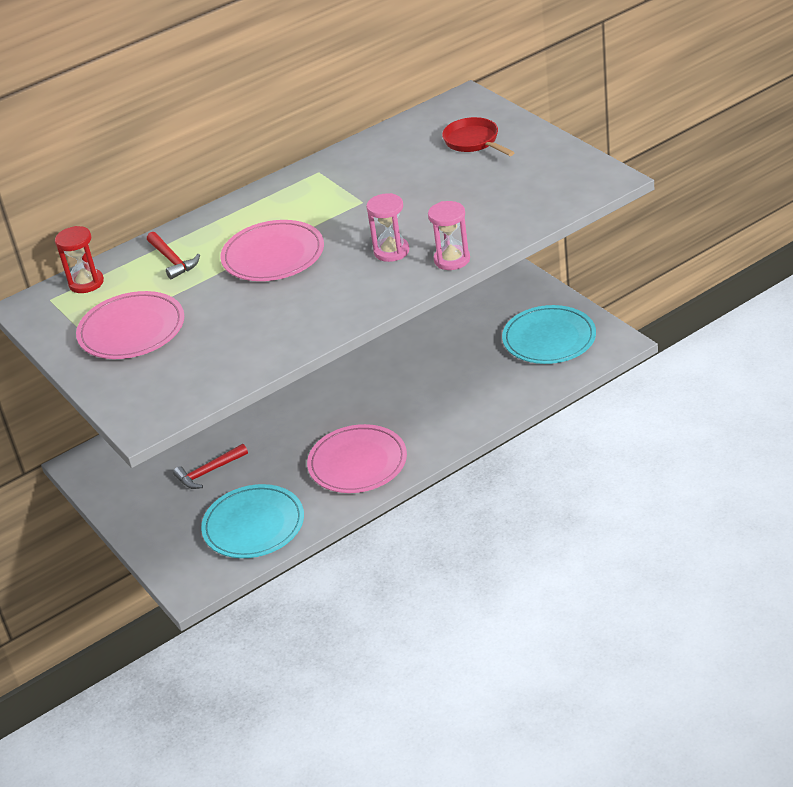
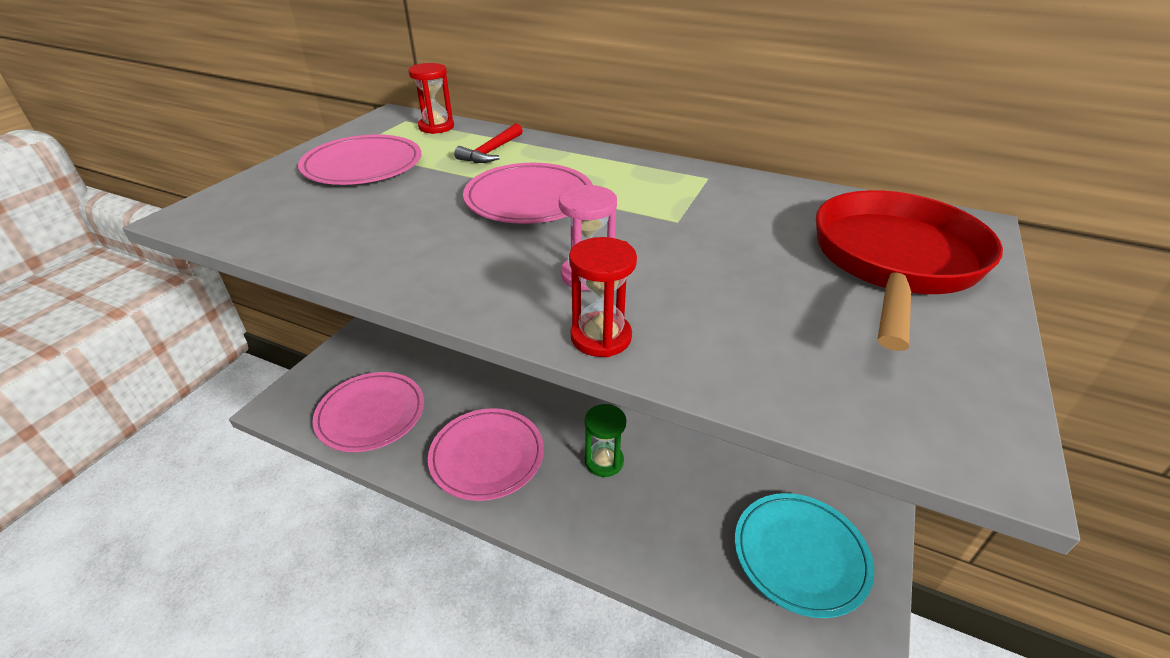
camera: 55 degrees right, 0 degrees up
(209, 472) = (439, 354): red hammer -> none
(254, 525) = (371, 414): turquoise plate -> pink plate
(412, 402) = (604, 461): none -> green hourglass
(452, 260) = (601, 337): pink hourglass -> red hourglass
(474, 142) = (894, 262): red pan -> red pan, size x1.93

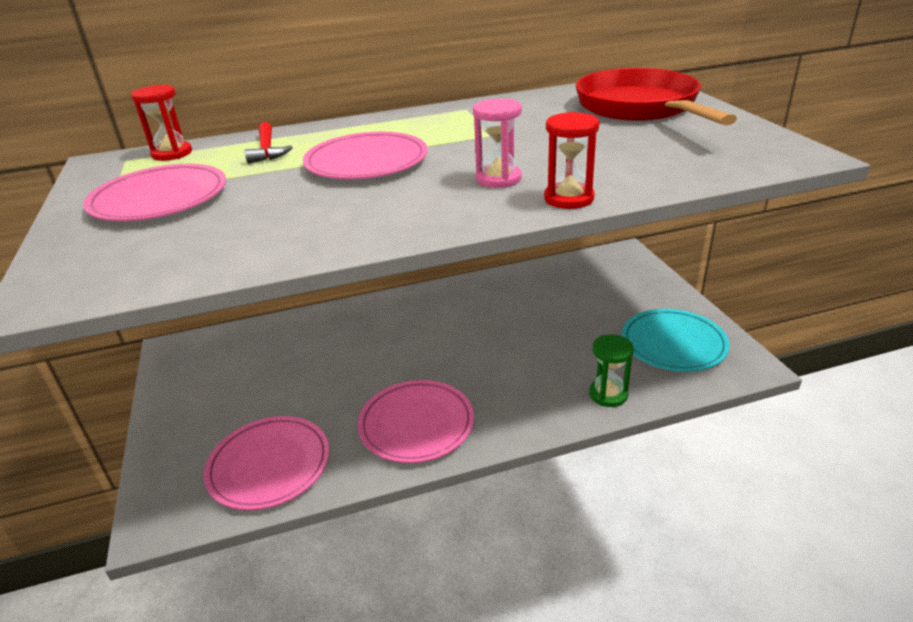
camera: 40 degrees left, 5 degrees down
(604, 461) = (504, 372): green hourglass -> green hourglass (608, 394)

